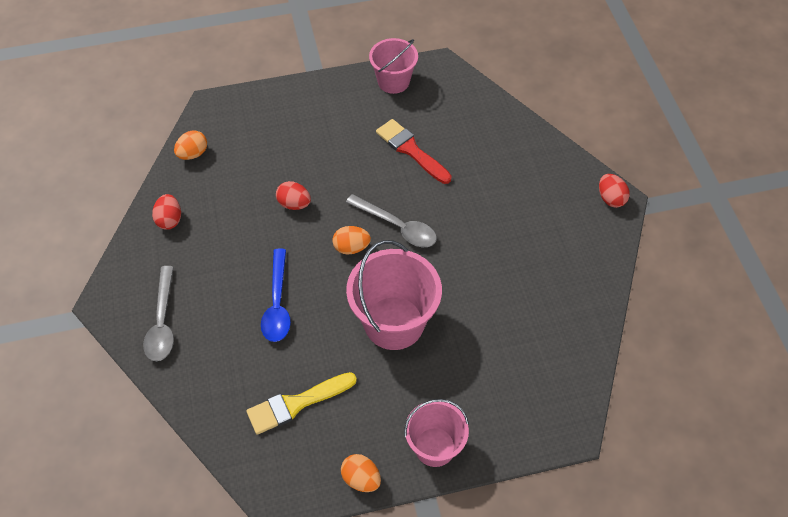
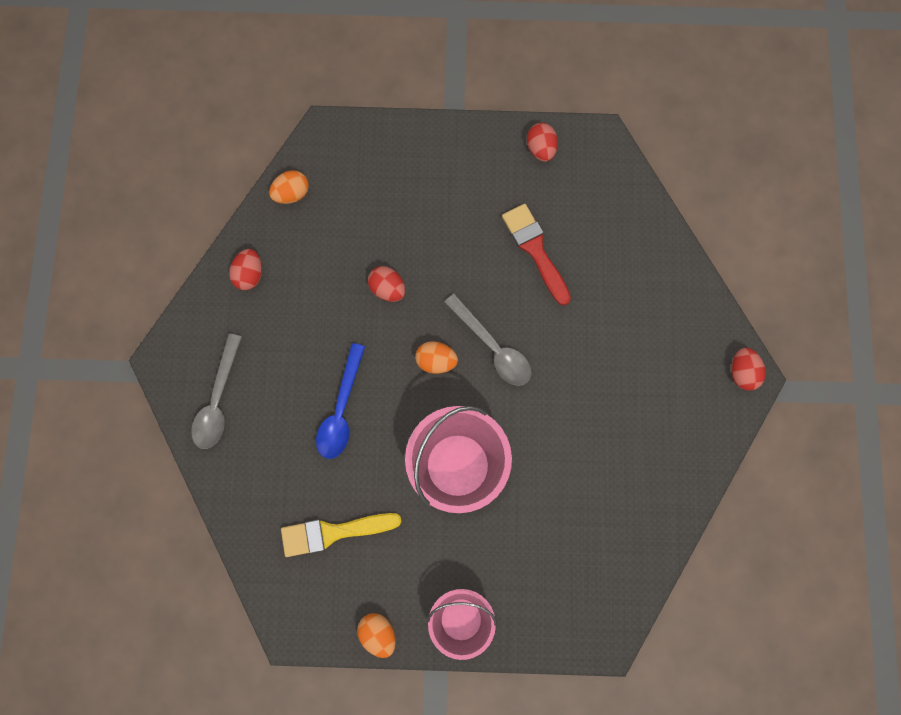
camera: 15 degrees right, 20 degrees up
(393, 81) = (541, 149): pink bucket -> red egg

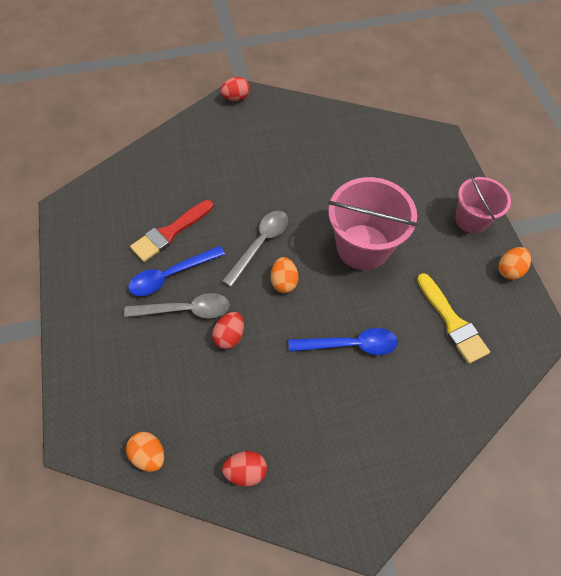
camera: 105 degrees left, 15 degrees down
(218, 400) = (381, 460): grey spoon -> grey spoon (185, 310)
(477, 242) = (171, 275): none -> blue spoon
(541, 149) = (76, 247): red egg -> none

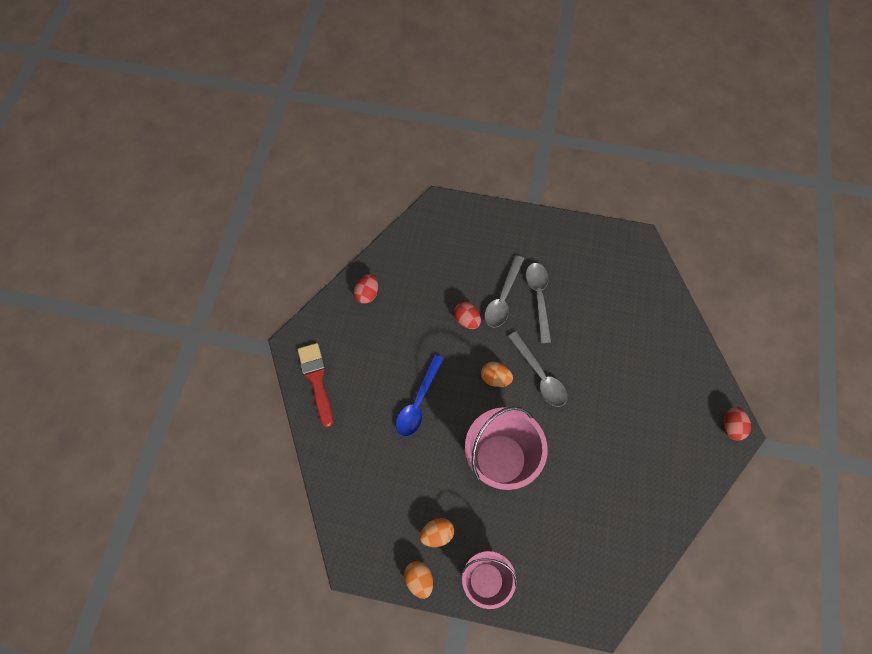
camera: 115 degrees right, 5 degrees up
(149, 454) = (407, 243): orange egg -> orange egg (437, 534)
(170, 233) = (581, 310): red brush -> red brush (316, 380)
(171, 275) = (538, 298): blue spoon -> grey spoon
(452, 322) = (397, 494): yellow brush -> none

